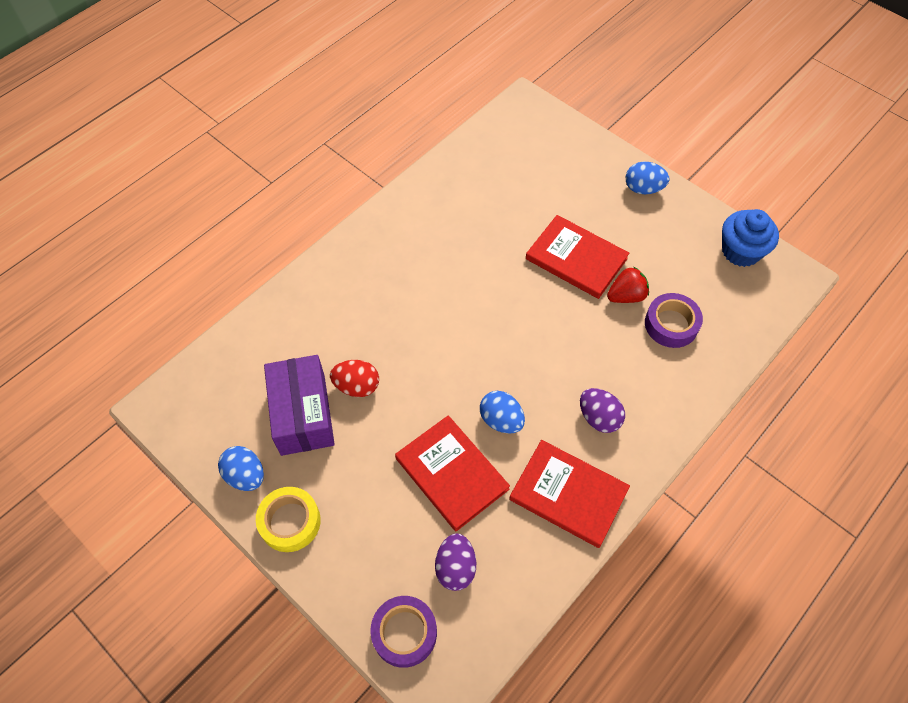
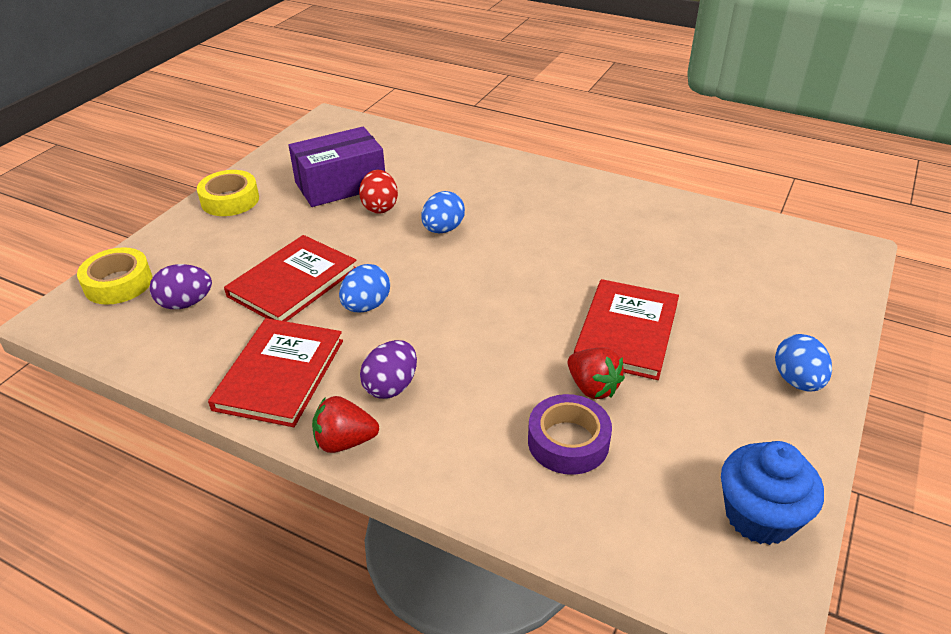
camera: 75 degrees right, 20 degrees down
(246, 475) = (272, 170): blue egg -> blue egg (443, 229)
(404, 633) = (118, 283): purple tape -> yellow tape
(647, 457) = (345, 441): none -> red strawberry

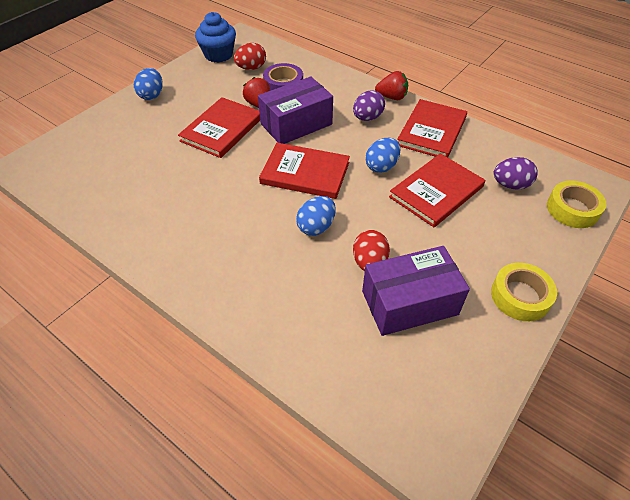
camera: 170 degrees left, 10 degrees up
(473, 284) = (305, 173): none -> red book
(511, 357) = (296, 124): none -> purple box
(659, 482) = (251, 68): none -> red egg

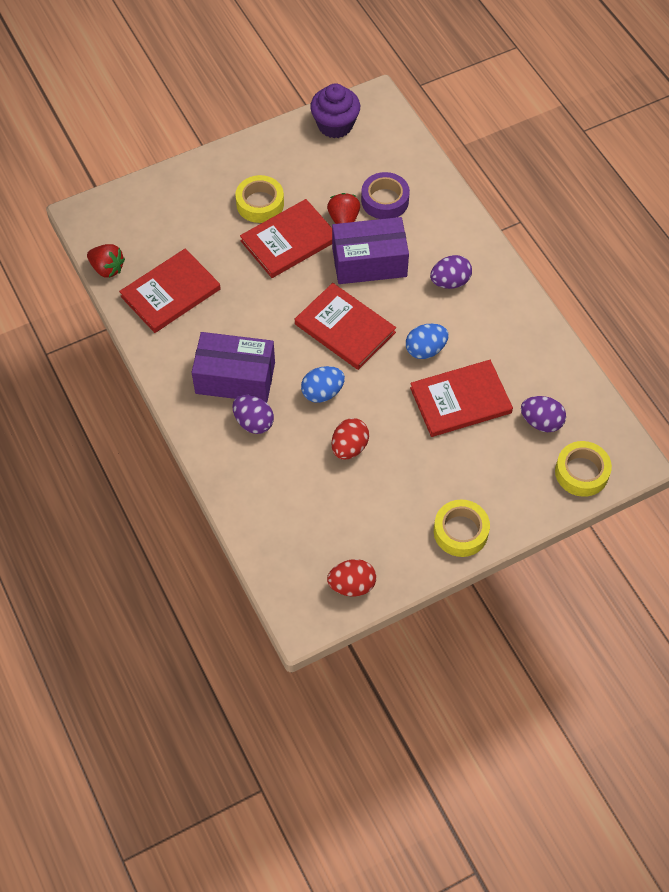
camera: 25 degrees right, 10 degrees up
(152, 95) = (237, 164): blue egg -> none
(184, 113) = (260, 203): none -> yellow tape
(218, 55) = (335, 125): blue cupcake -> purple cupcake
(251, 68) = (362, 160): red egg -> red egg (352, 585)
(266, 275) = (253, 422): none -> purple egg
(392, 97) = (495, 263): red strawberry -> red strawberry (107, 268)
(409, 302) = (361, 497): purple box -> purple box (235, 378)
(432, 131) = (508, 326): red book -> red book (170, 293)

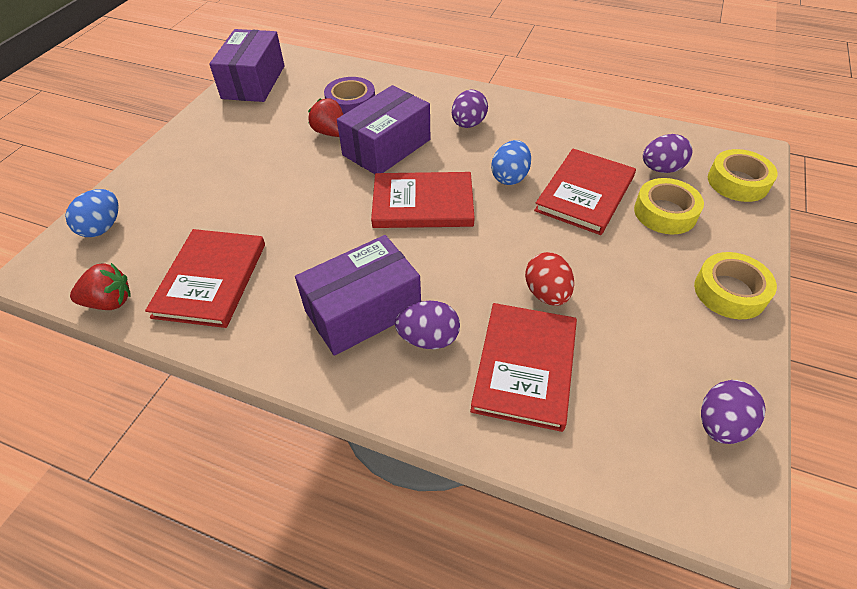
camera: 40 degrees left, 10 degrees down
(260, 203) = (238, 161): yellow tape -> yellow tape (665, 212)
(289, 241) = (296, 171): red book -> red book (525, 367)
(322, 392) = (464, 265): blue egg -> blue egg (102, 227)
(335, 125) = (253, 82): purple cupcake -> purple box
(352, 585) = (720, 424): red egg -> purple egg

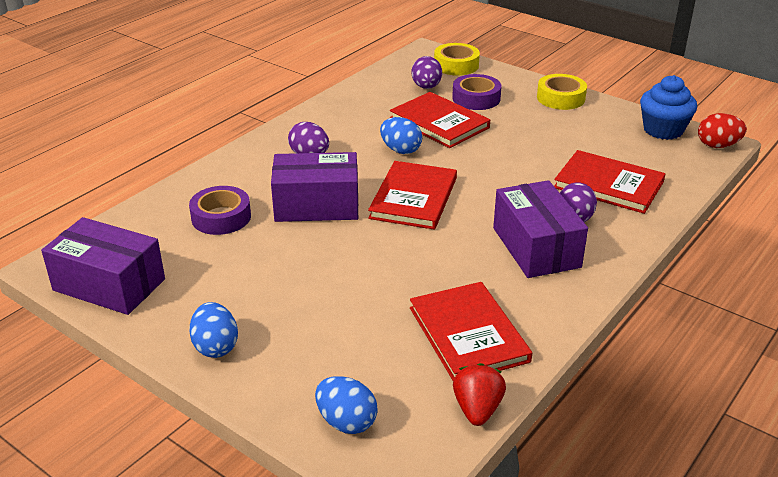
camera: 75 degrees left, 15 degrees down
(188, 145) = (215, 347): none -> blue egg
(211, 280) = (468, 334): red book -> red book turned 45 degrees clockwise
(330, 133) = (266, 237): red strawberry -> none
(387, 147) = (317, 205): purple box -> purple box turned 60 degrees counterclockwise
(546, 293) = (542, 162): red egg -> red egg (717, 145)
(665, 212) = (476, 98): yellow tape -> purple tape
(720, 424) = (663, 130): purple egg -> blue cupcake

